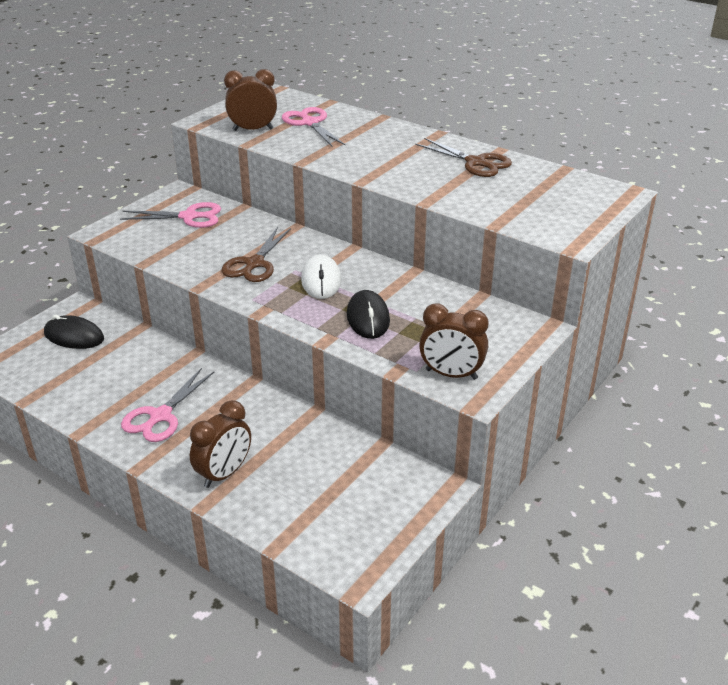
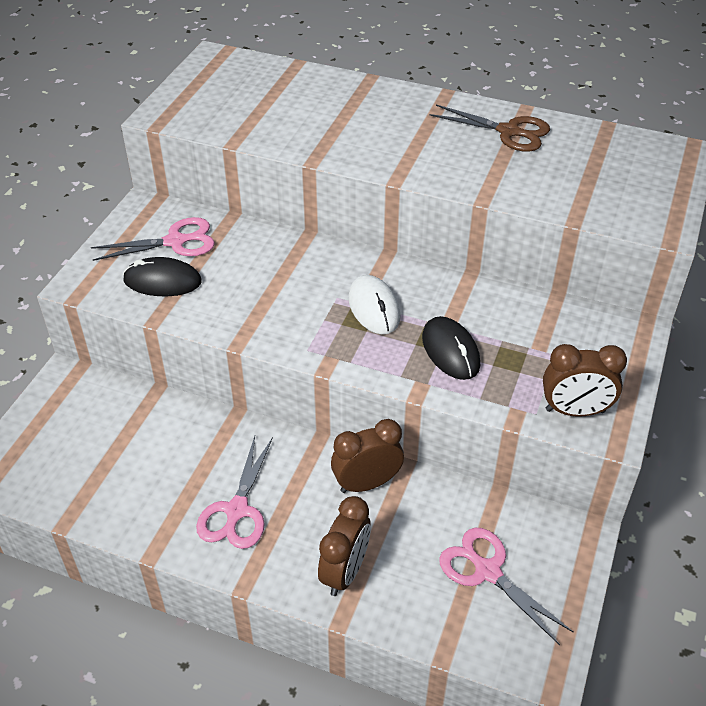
camera: 15 degrees left, 10 degrees up
(74, 336) = (80, 420): black mouse -> black mouse (162, 281)
(253, 129) = (228, 120): brown clock -> brown clock (367, 483)
(254, 264) = (286, 298): brown scissors -> none
(310, 123) = (291, 99): pink scissors -> pink scissors (487, 571)

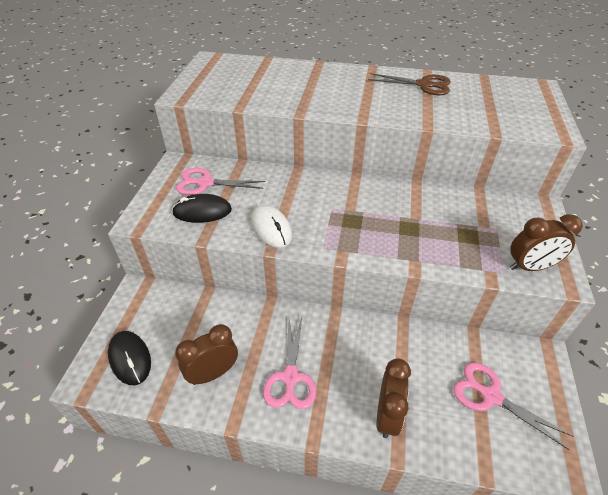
camera: 10 degrees left, 0 degrees up
(175, 241) = (205, 183): pink scissors -> pink scissors turned 150 degrees counterclockwise
(367, 483) = (380, 340): brown clock -> brown clock (213, 373)
(374, 307) = (360, 212): white mouse -> white mouse (271, 228)
(450, 351) = (425, 235): black mouse -> black mouse (130, 358)

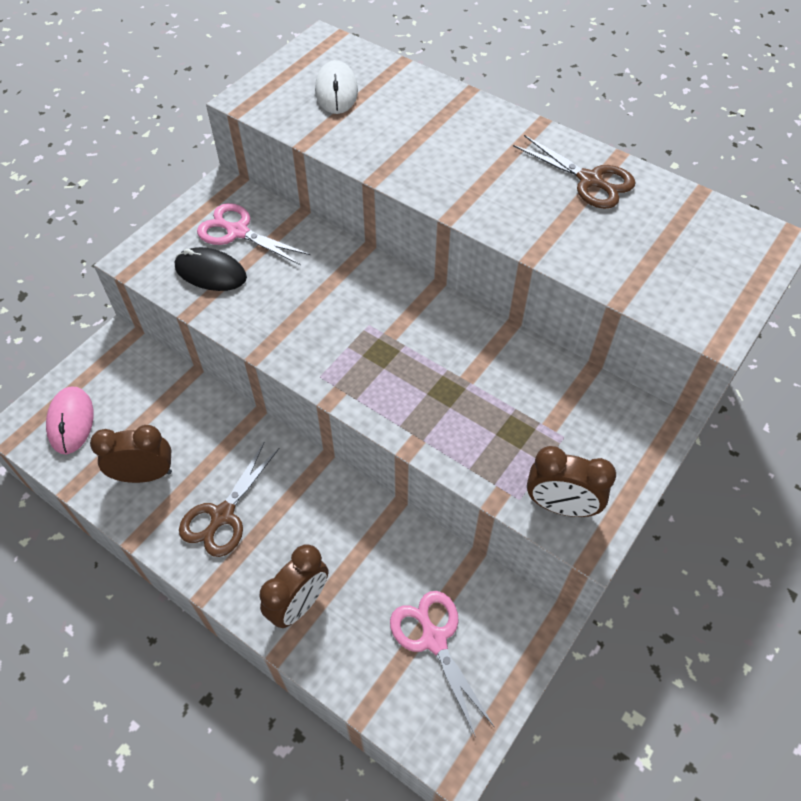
camera: 25 degrees right, 10 degrees up
(130, 358) = (71, 421): black mouse -> pink mouse
(271, 228) = (276, 326): white mouse -> white mouse (336, 91)
(290, 377) = (222, 516): pink scissors -> brown scissors

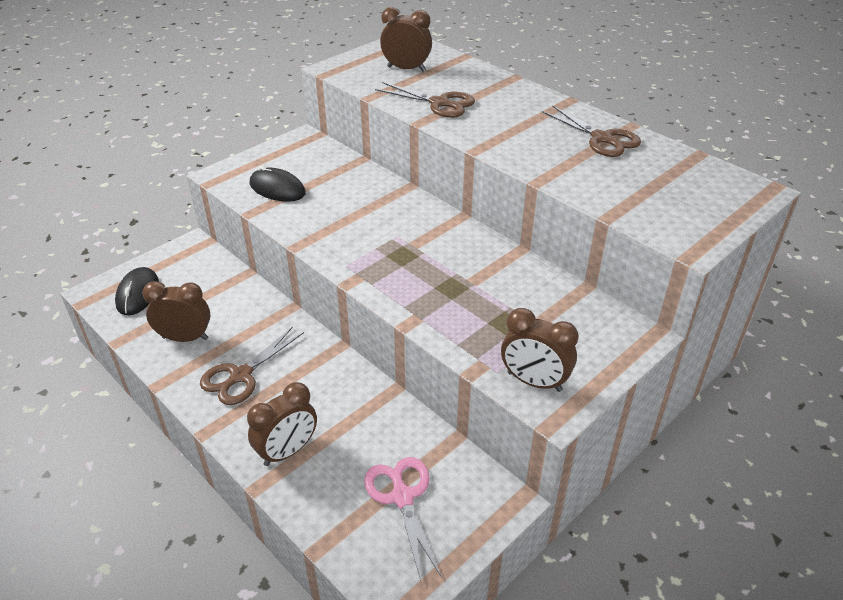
camera: 10 degrees right, 15 degrees down
(71, 421) = (138, 294): pink mouse -> black mouse
(237, 232) = (307, 165): pink scissors -> none
(336, 91) = (406, 69): white mouse -> brown clock
(390, 145) = (440, 103): none -> brown scissors

